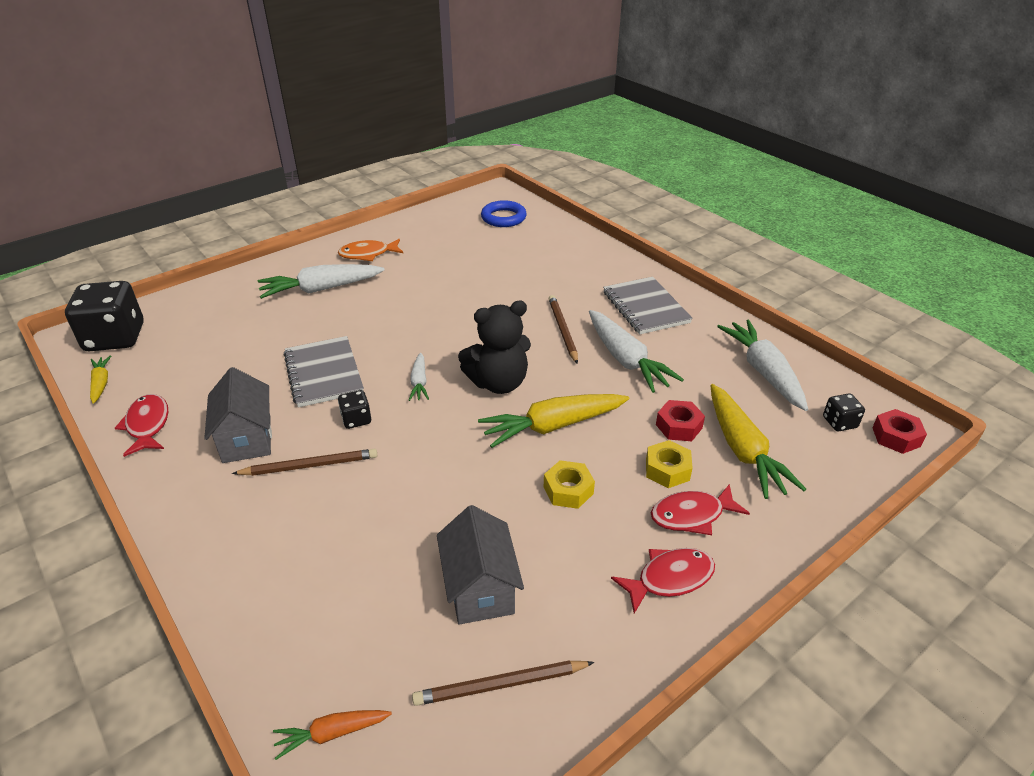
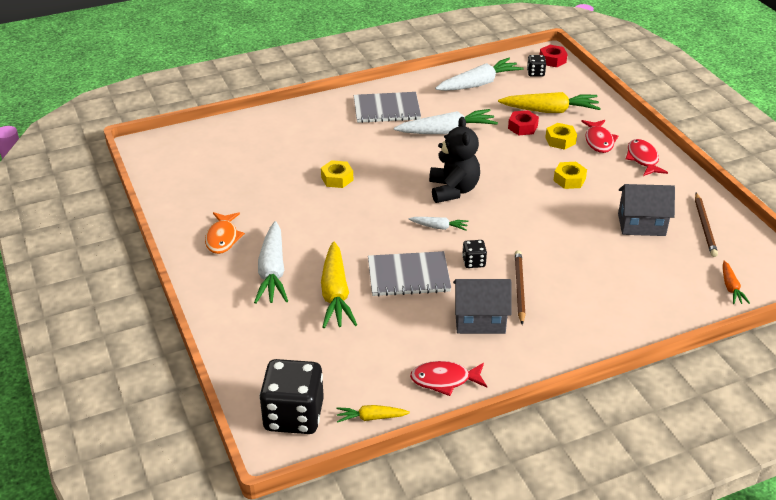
camera: 75 degrees left, 0 degrees up
(488, 298) = (337, 178): none -> yellow nut
(503, 218) = (203, 150): blue ring -> none
(552, 426) = (508, 175): yellow carrot -> yellow carrot (335, 294)
(562, 330) = (399, 151): brown pencil -> none
(763, 371) = (479, 84): white carrot -> white carrot turned 150 degrees clockwise

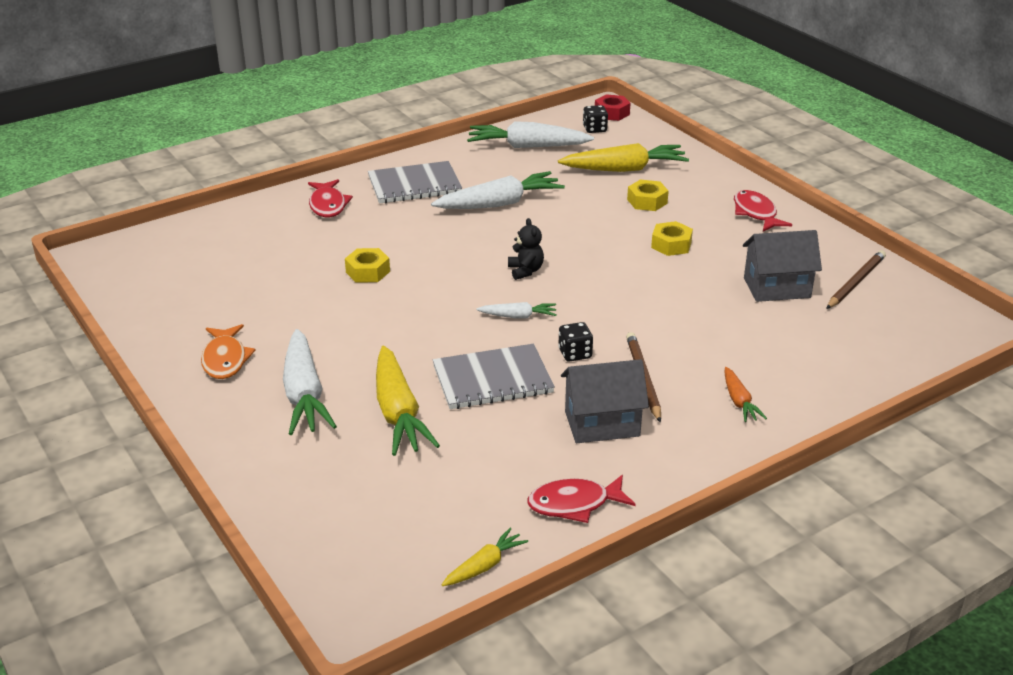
camera: 10 degrees left, 5 degrees down
(294, 415) = (375, 576): black dice -> none
(370, 418) = (485, 565): yellow carrot -> yellow carrot turned 150 degrees clockwise
(453, 190) = (525, 271): black teddy bear -> black teddy bear, size x0.53
(479, 84) = (527, 146): white carrot -> white carrot turned 135 degrees counterclockwise
(522, 127) = (595, 190): red nut -> none
(598, 141) = (695, 198): red fish -> red fish (328, 205)
(705, 226) = (855, 282): brown pencil -> brown pencil turned 135 degrees counterclockwise
(731, 288) = (910, 349): orange carrot -> orange carrot (739, 401)

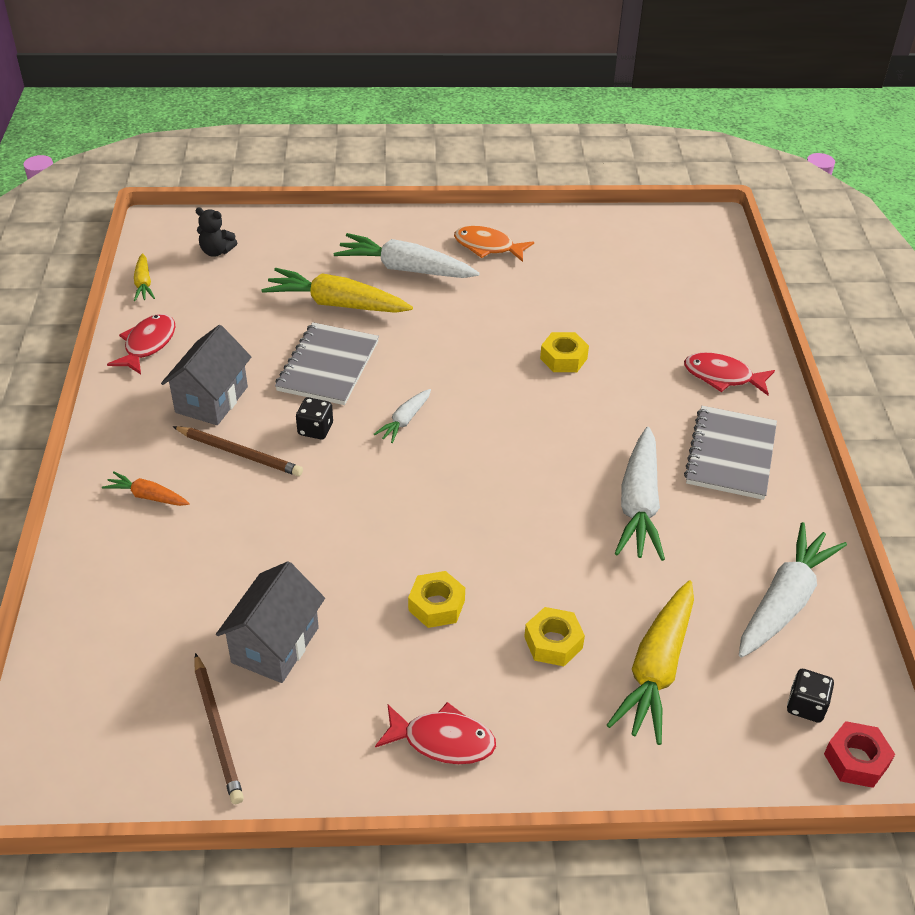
camera: 120 degrees right, 10 degrees up
(525, 271) = (479, 461): black teddy bear -> black teddy bear (216, 251)

